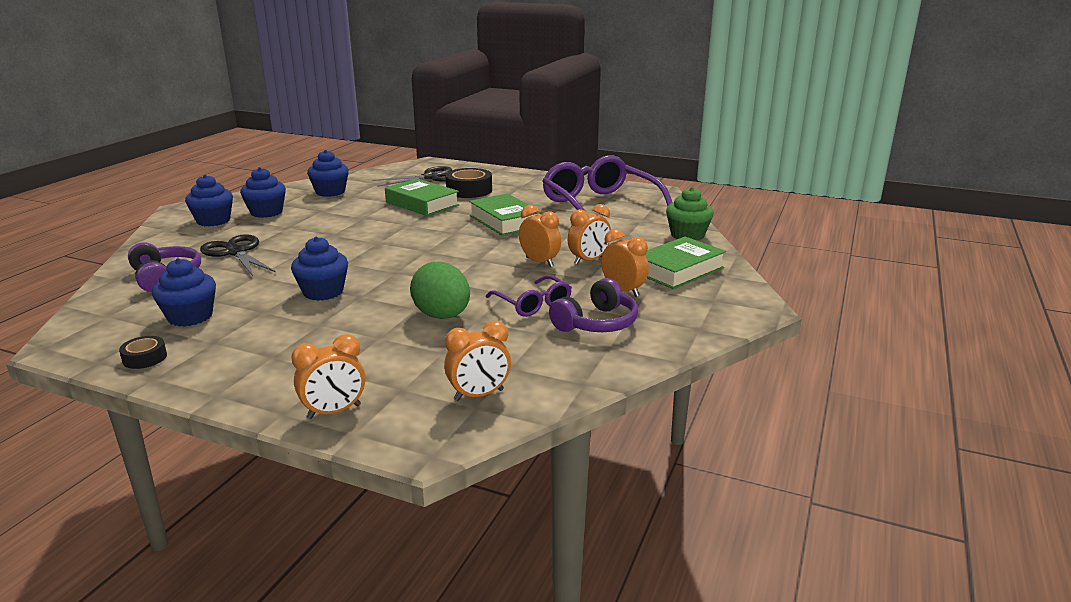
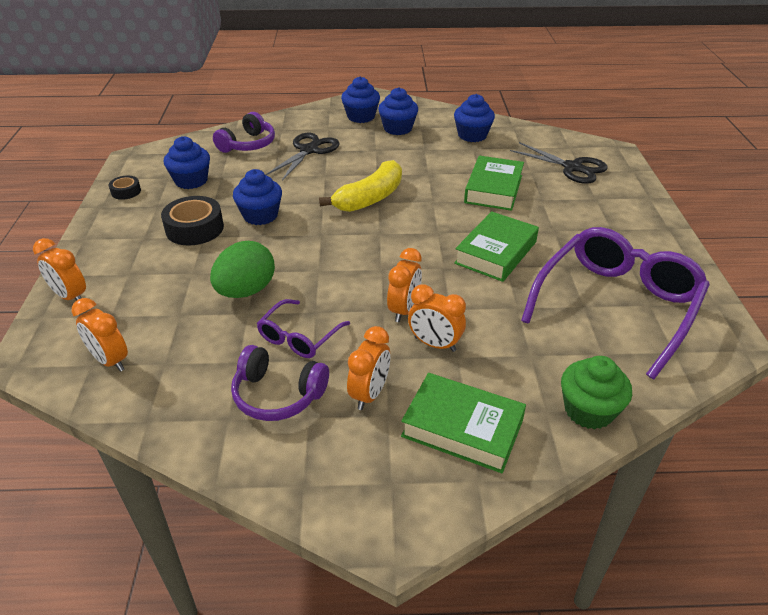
camera: 65 degrees right, 15 degrees up
(367, 244) = (370, 198): none -> yellow banana
(469, 190) = (560, 202): black tape -> black tape (194, 228)

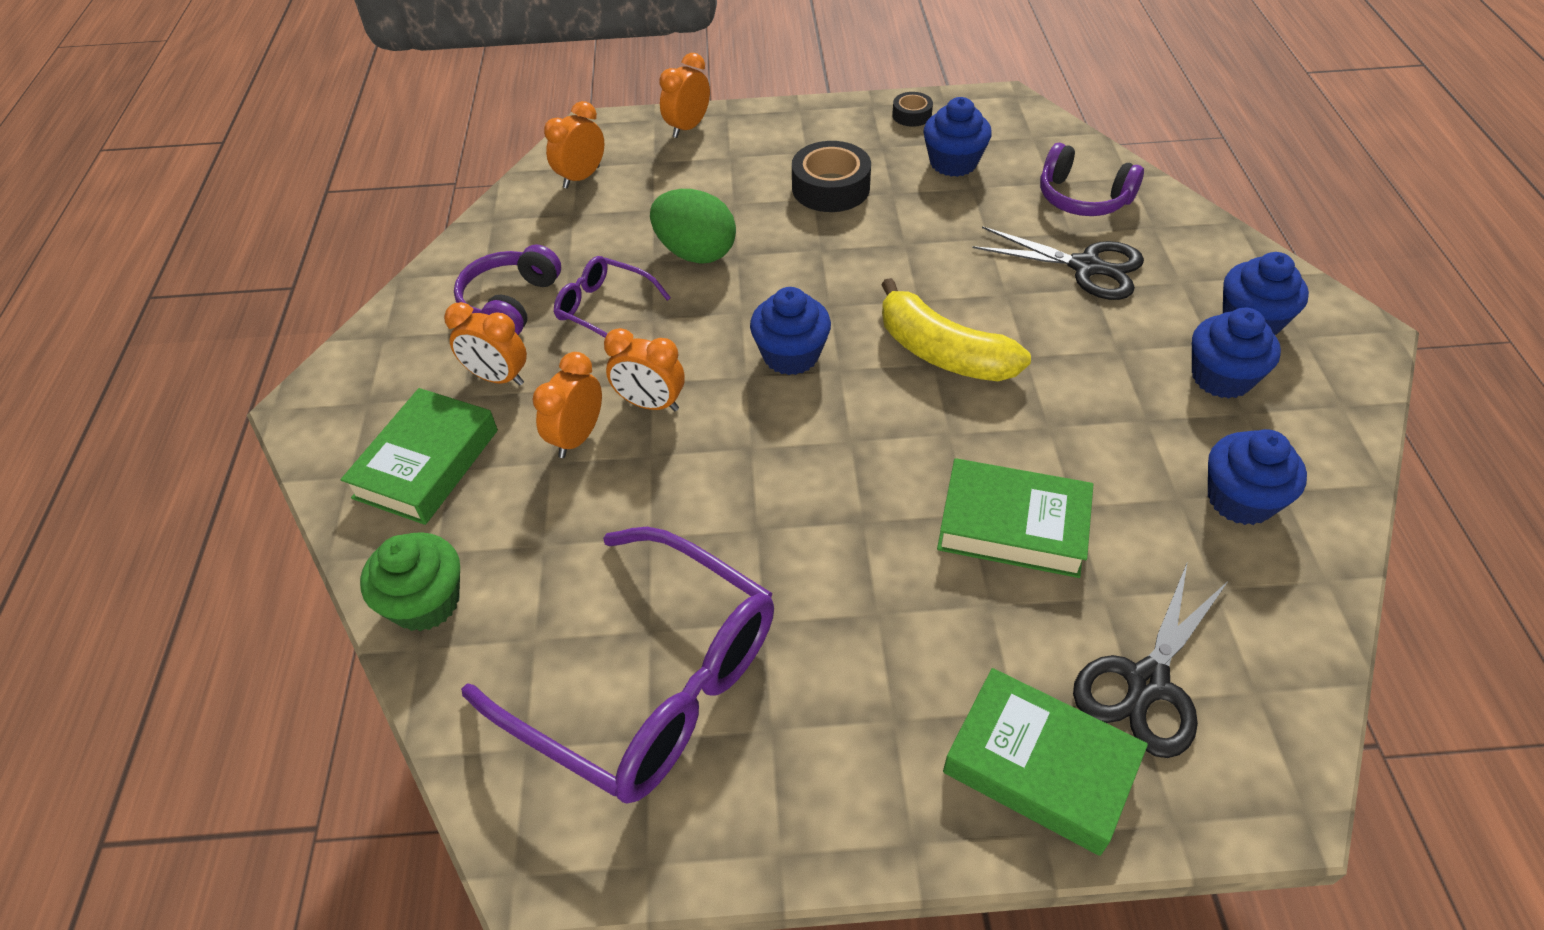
camera: 90 degrees right, 10 degrees up
(260, 215) = (871, 240): blue cupcake -> blue cupcake (791, 355)
(496, 252) = (796, 517): green book -> green book (1040, 766)

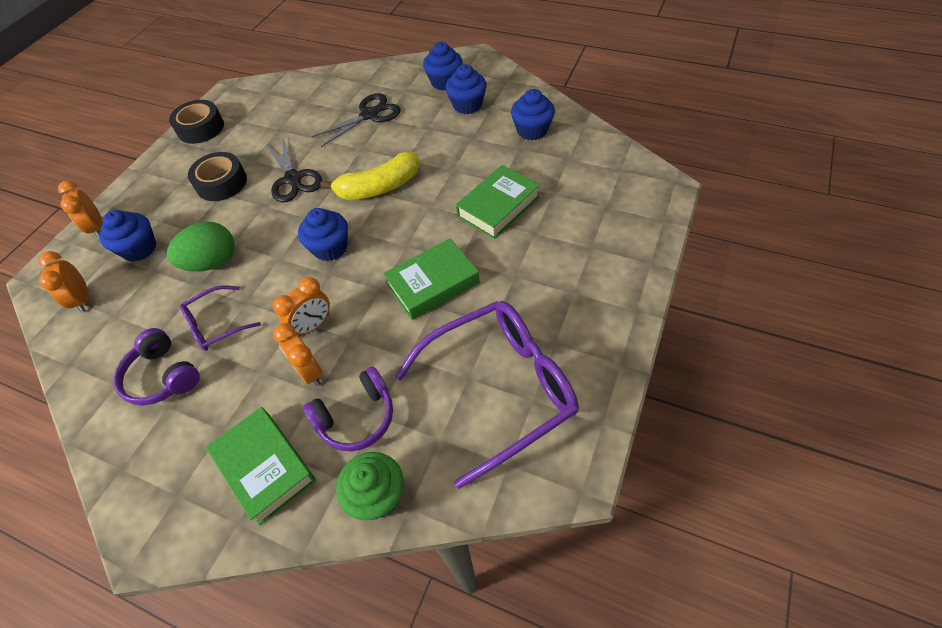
camera: 60 degrees left, 5 degrees up
(498, 378) = (224, 403): orange clock -> none
(911, 115) = (200, 128): black tape -> black tape, size x1.85
(953, 163) = (254, 128): blue cupcake -> blue cupcake (139, 249)
(1040, 766) = (621, 250): green book -> green book (432, 283)
(1082, 198) = (325, 96): purple headphones -> purple headphones (356, 417)
(1147, 683) = (600, 199): black scissors -> black scissors (293, 179)

